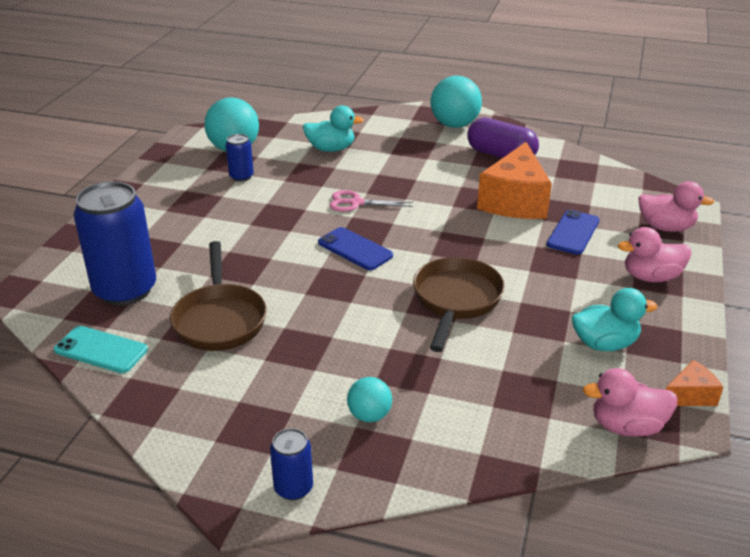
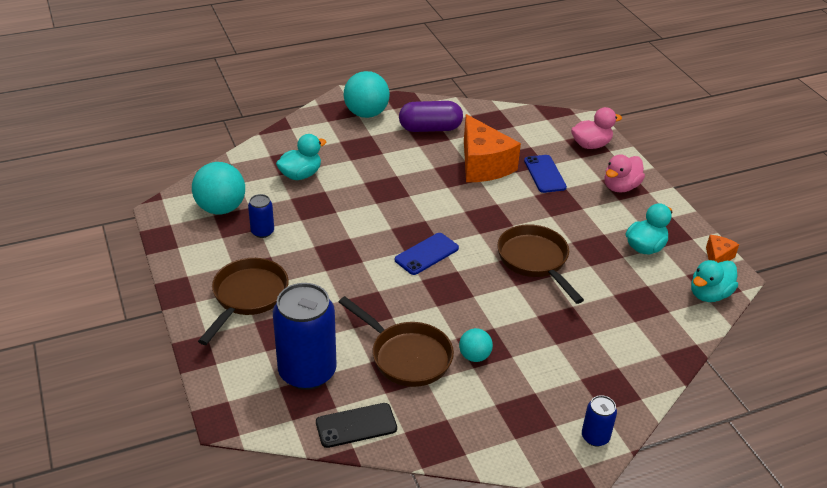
camera: 40 degrees left, 5 degrees up
(101, 350) = (356, 425): turquoise phone -> black phone
(162, 216) = (247, 297): none -> brown pan
(355, 249) = (426, 254): blue phone -> blue phone turned 45 degrees counterclockwise
(356, 203) = (380, 215): pink scissors -> none
(369, 415) = (580, 367): turquoise ball -> turquoise ball (474, 356)
(626, 426) = (709, 294): pink duck -> turquoise duck

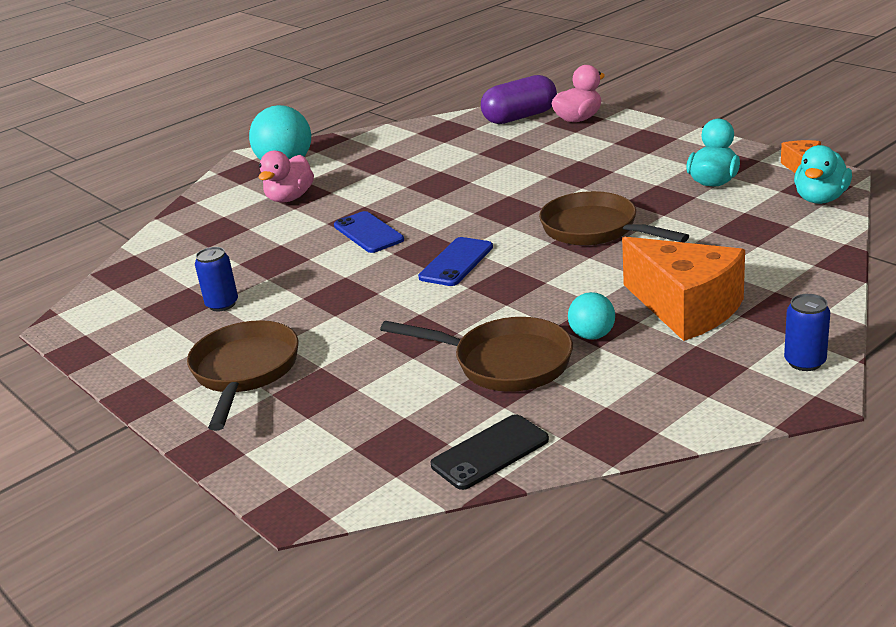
camera: 15 degrees left, 10 degrees down
(221, 208) = (149, 299): turquoise ball -> none
(300, 175) = (238, 239): turquoise duck -> none
(307, 372) = (382, 420): blue can -> none
(430, 128) = (375, 156): purple capsule -> purple capsule (520, 117)
(483, 165) = (465, 168): orange cheese -> orange cheese (686, 308)
(544, 174) = (545, 156): blue phone -> blue phone (368, 233)
(620, 187) = (641, 142): pink duck -> pink duck (290, 198)

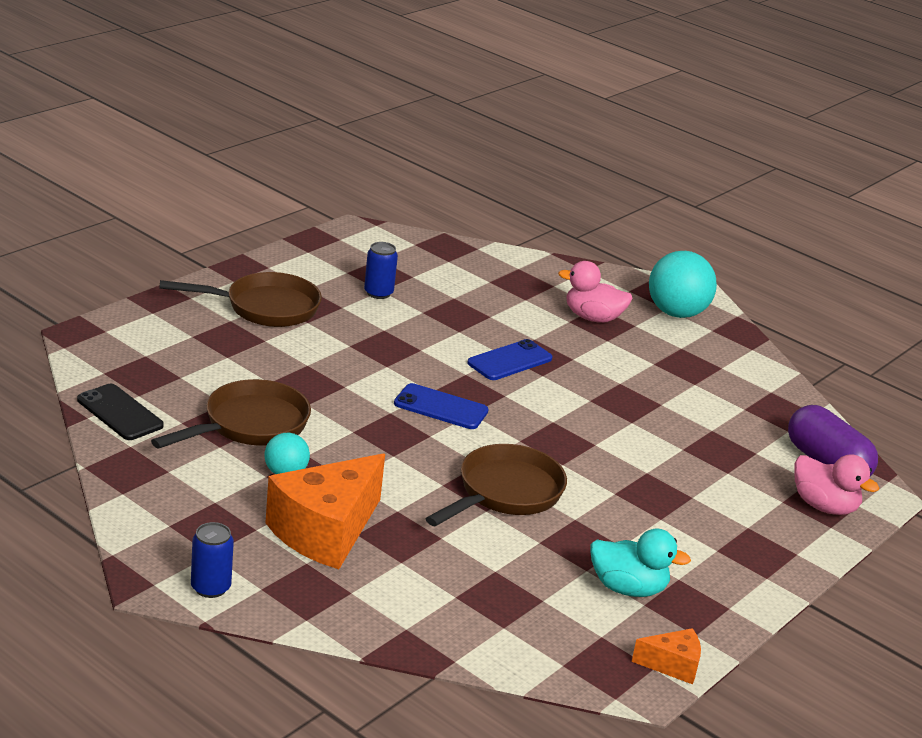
camera: 75 degrees right, 0 degrees up
(504, 363) = (249, 425): brown pan -> brown pan turned 150 degrees counterclockwise
(820, 199) = (576, 664): turquoise duck -> none

